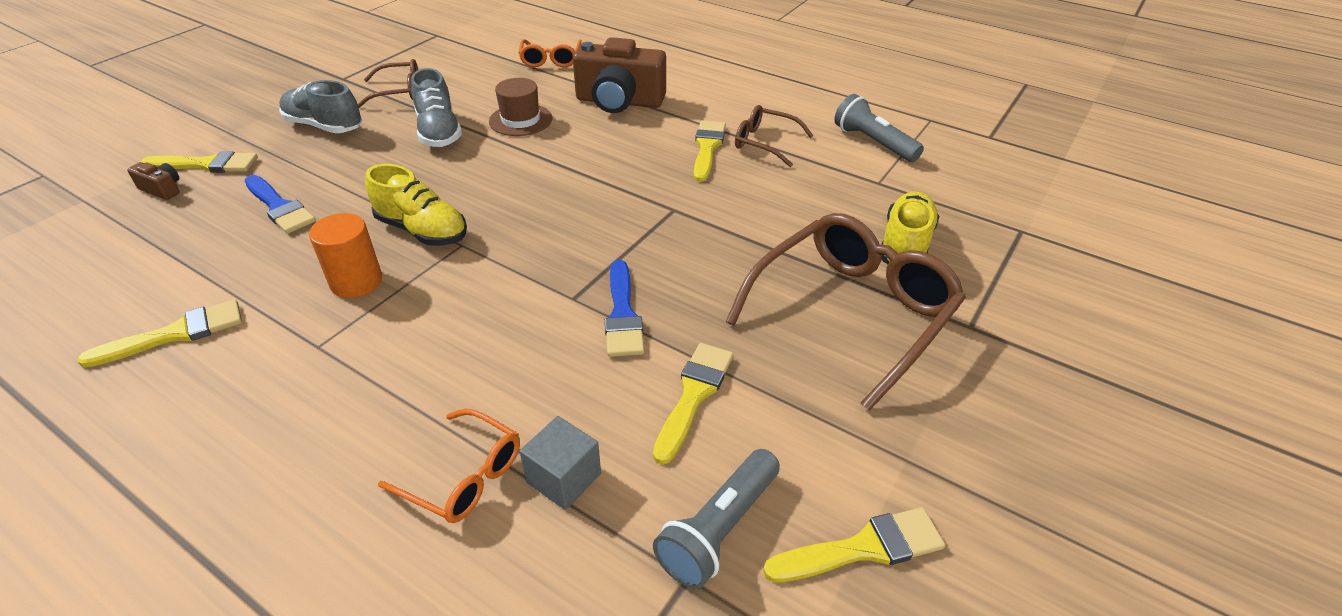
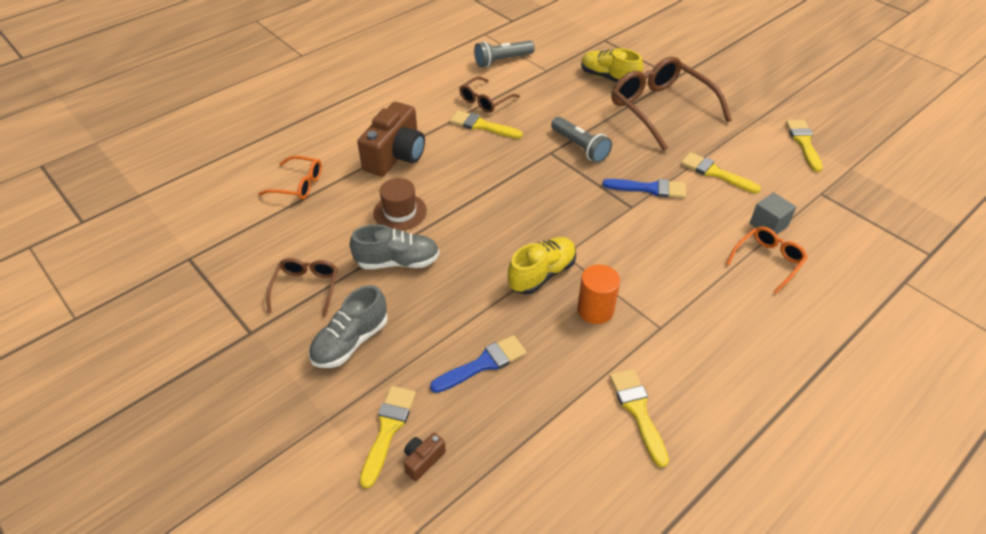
camera: 75 degrees left, 5 degrees up
(719, 529) = (796, 180): grey flashlight -> grey flashlight (580, 147)

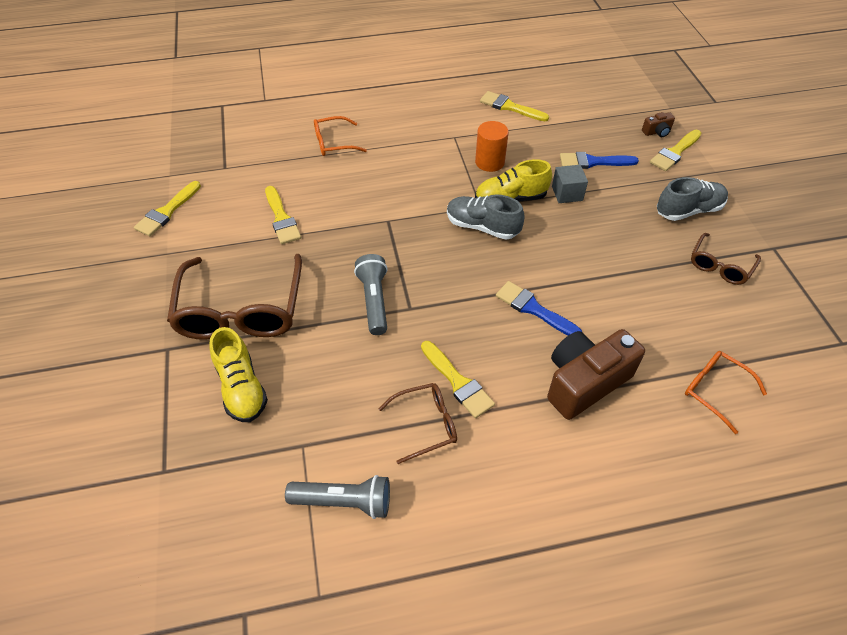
camera: 150 degrees left, 5 degrees up
(397, 262) = (629, 256): grey shoe -> grey shoe (482, 227)
(400, 212) = (608, 305): brown hat -> none
(637, 411) = (510, 107): yellow brush -> yellow brush turned 105 degrees clockwise
(649, 189) = (355, 229): blue brush -> blue brush (533, 309)
(768, 225) = (299, 163): grey cube -> grey cube (567, 193)

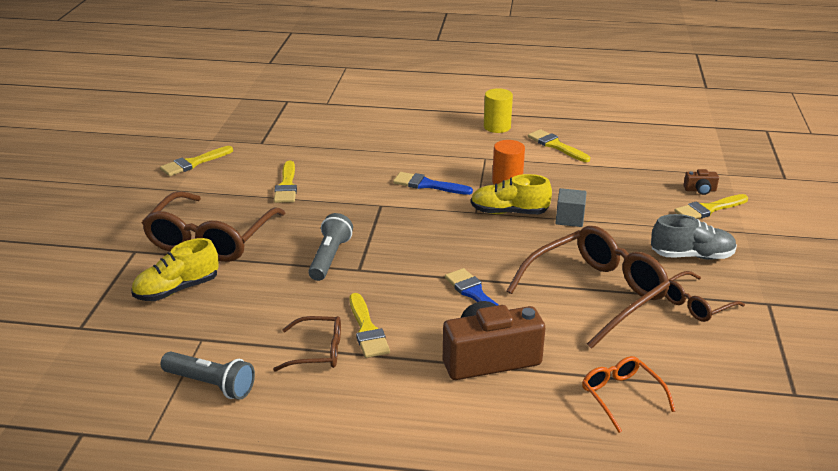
camera: 20 degrees right, 20 degrees down
(241, 388) = (177, 289): yellow shoe -> yellow shoe turned 60 degrees clockwise
(333, 143) = (368, 143): orange glasses -> none
(445, 95) = (497, 127): none -> yellow cylinder
(482, 227) = (467, 226): grey shoe -> none
(593, 162) = (613, 200): blue brush -> blue brush (428, 185)
(634, 277) = (596, 293): none -> brown glasses

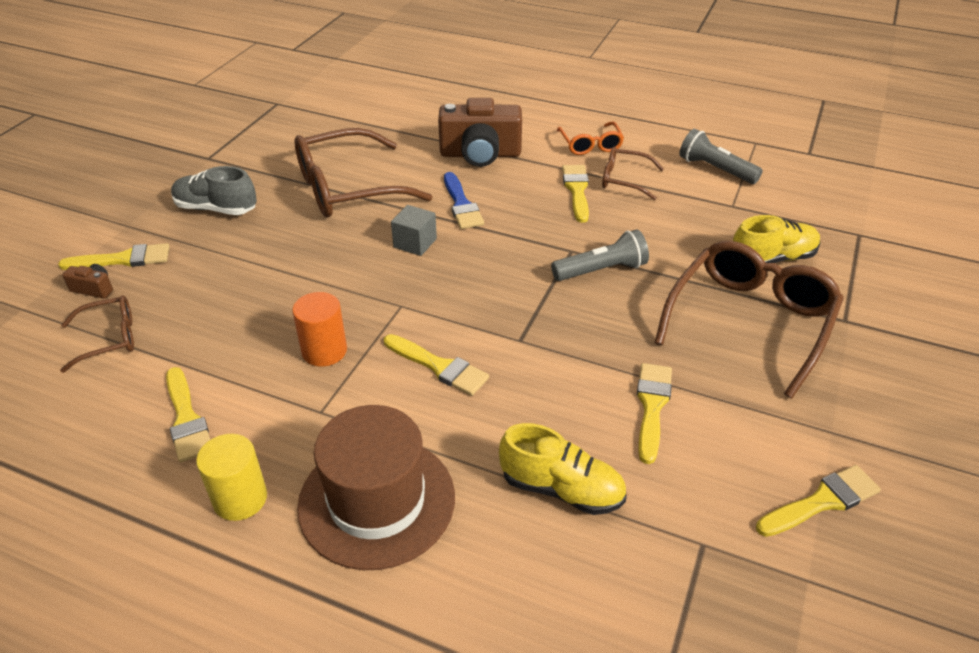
camera: 165 degrees left, 10 degrees up
(330, 257) = (601, 270): grey flashlight -> grey flashlight turned 135 degrees counterclockwise
(428, 185) = (439, 367): blue brush -> yellow brush
(429, 134) = (377, 501): none -> brown hat
(509, 212) = (360, 297): yellow shoe -> yellow shoe (562, 489)
(569, 219) = (295, 275): grey cube -> grey cube (415, 243)
(621, 396) = (398, 118): orange glasses -> orange glasses (590, 145)
(696, 304) = (270, 166): brown glasses -> brown glasses (109, 339)

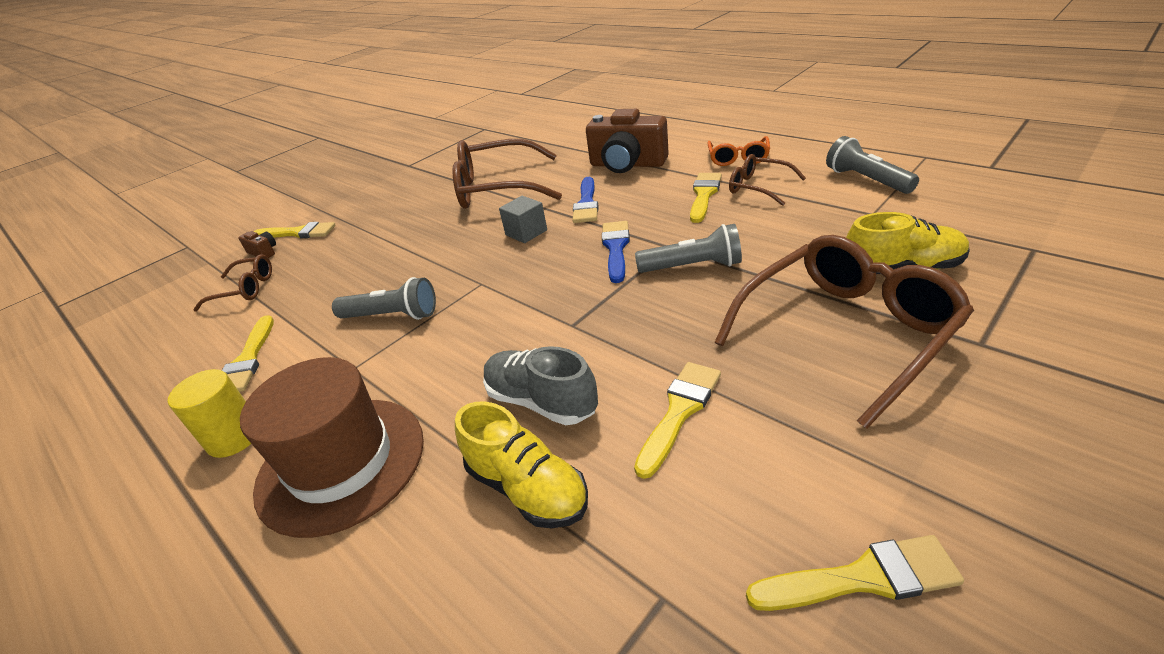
camera: 25 degrees right, 5 degrees down
(216, 209) = (388, 200): grey shoe -> grey shoe (541, 401)
(324, 351) = (392, 316): orange cylinder -> grey flashlight
(439, 367) = (480, 341): yellow brush -> none
(519, 255) = (616, 248): none -> blue brush

